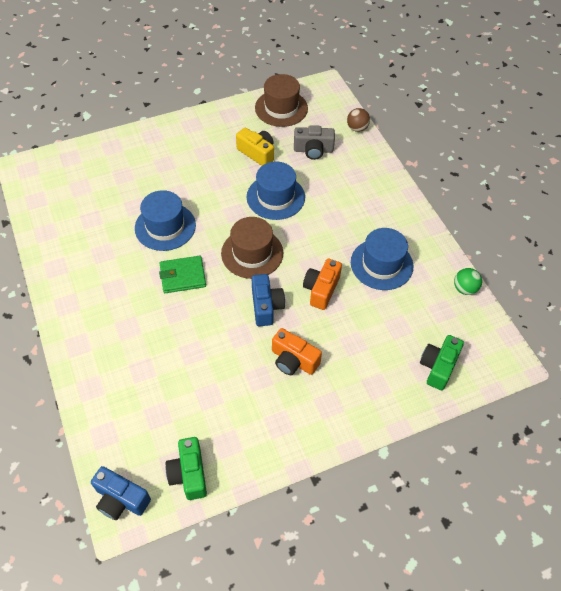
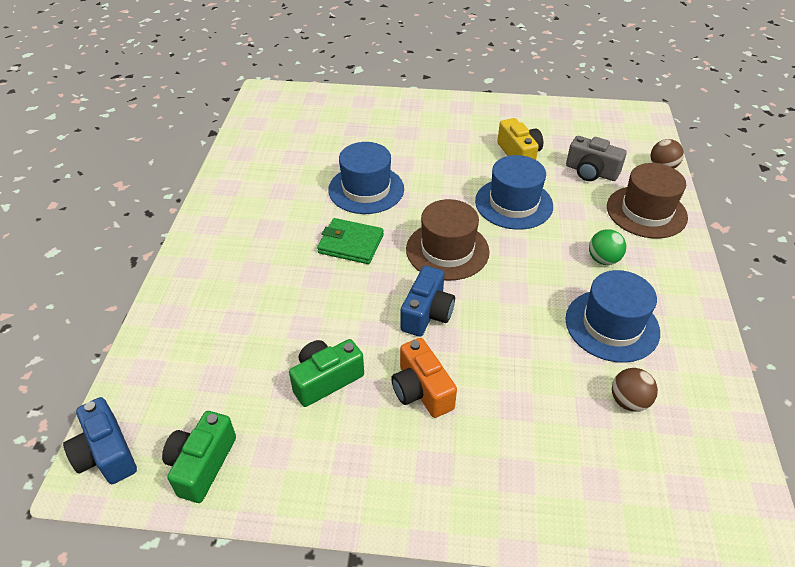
camera: 30 degrees right, 10 degrees down
(281, 108) = (576, 121): brown hat -> brown hat (646, 212)
(321, 289) = (510, 323): orange camera -> none
(414, 311) = (628, 401): none -> brown ball
(438, 366) = (627, 492): green camera -> green camera (326, 379)
(464, 289) = (724, 405): green ball -> green ball (603, 260)

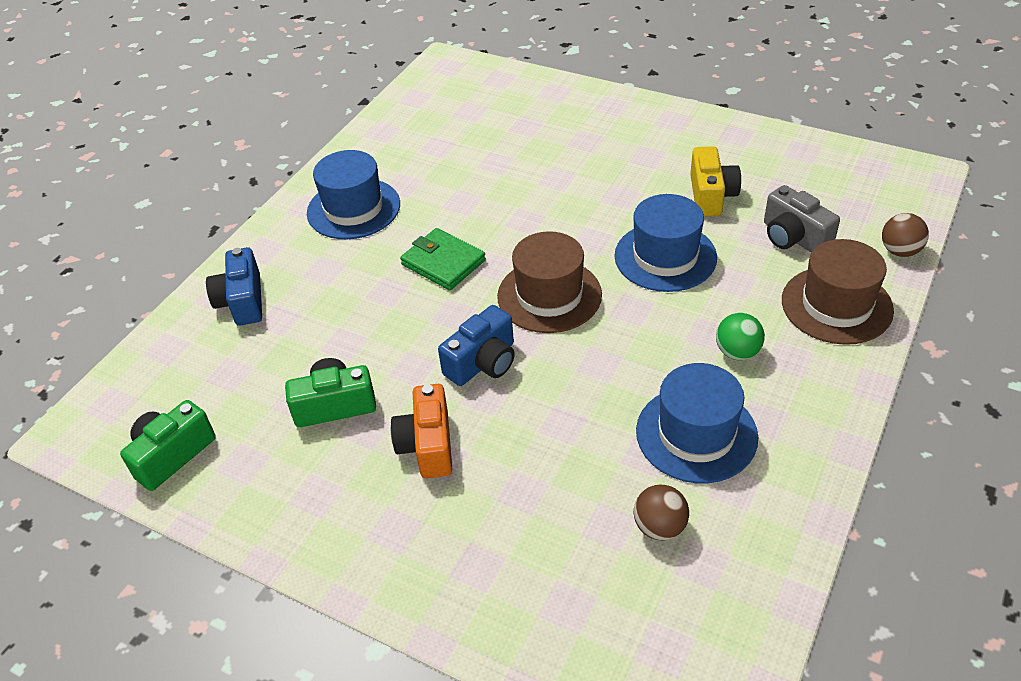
camera: 25 degrees right, 0 degrees up
(106, 454) = (94, 418): blue camera -> blue camera (242, 301)
(366, 189) = (496, 202): blue hat -> blue hat (353, 208)

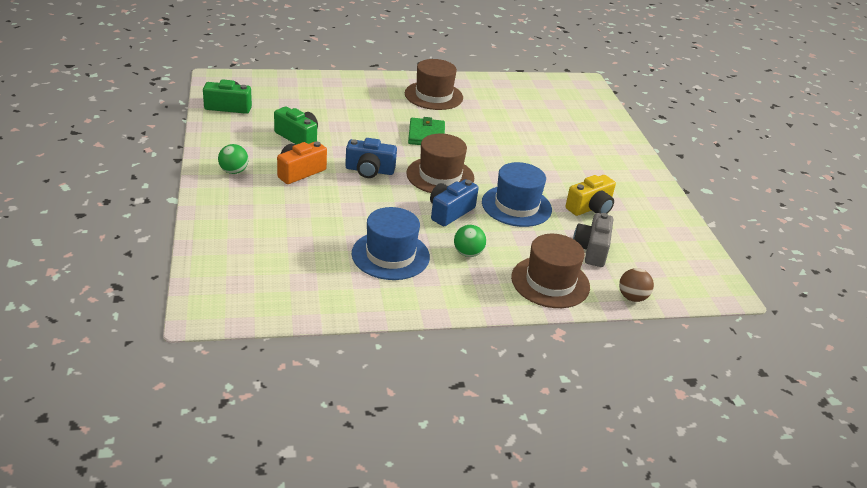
camera: 45 degrees right, 10 degrees down
(242, 301) = (336, 89): blue camera -> blue camera (450, 212)
(353, 208) = (433, 96): blue hat -> brown hat
(363, 529) = (233, 171): none -> green ball
(659, 527) = (314, 260): brown ball -> none

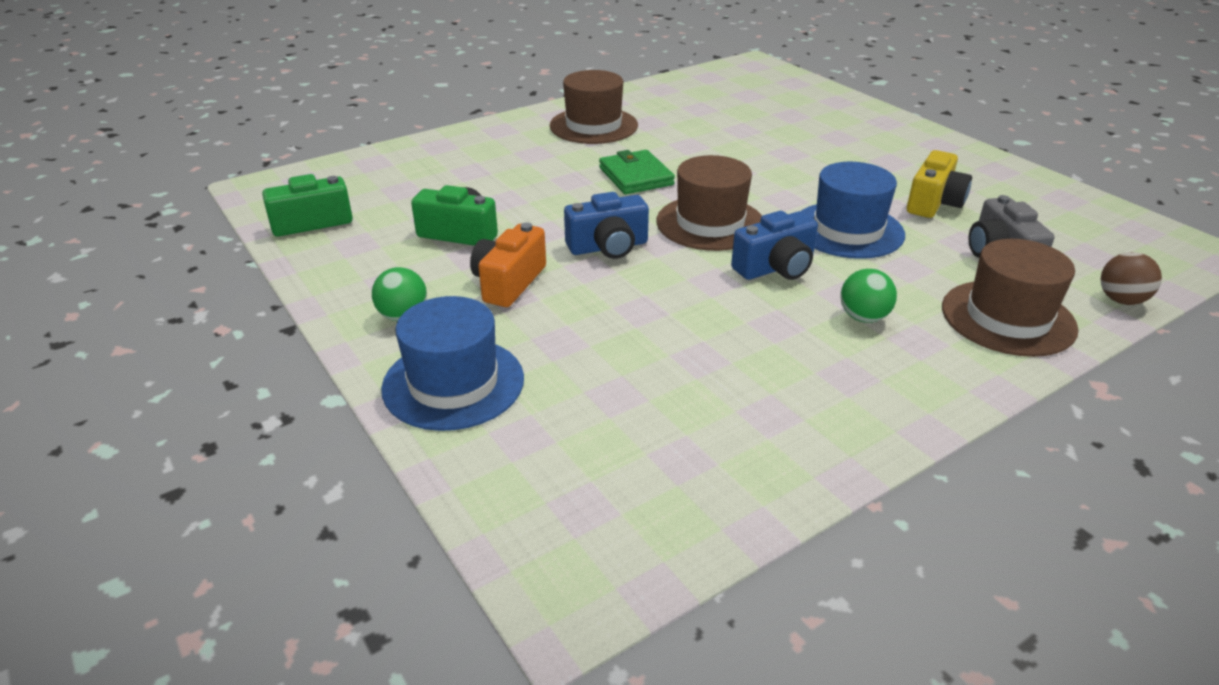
camera: 20 degrees left, 0 degrees up
(390, 255) = (765, 361): blue hat -> blue hat (453, 383)
(450, 212) = (776, 268): blue camera -> blue camera turned 135 degrees counterclockwise

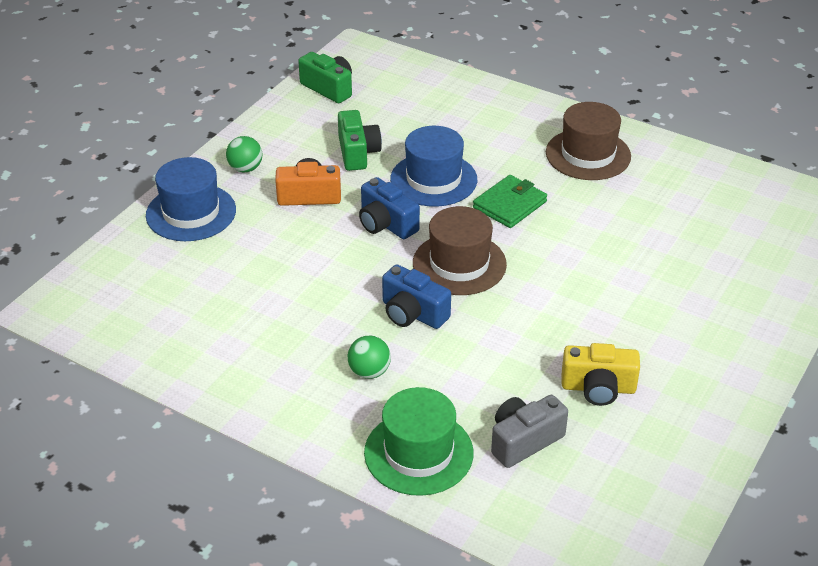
camera: 65 degrees right, 5 degrees up
(848, 230) = (503, 342): blue hat -> blue hat (433, 179)
(1008, 318) = (418, 453): brown hat -> green hat
(1121, 300) = (494, 524): brown ball -> none

